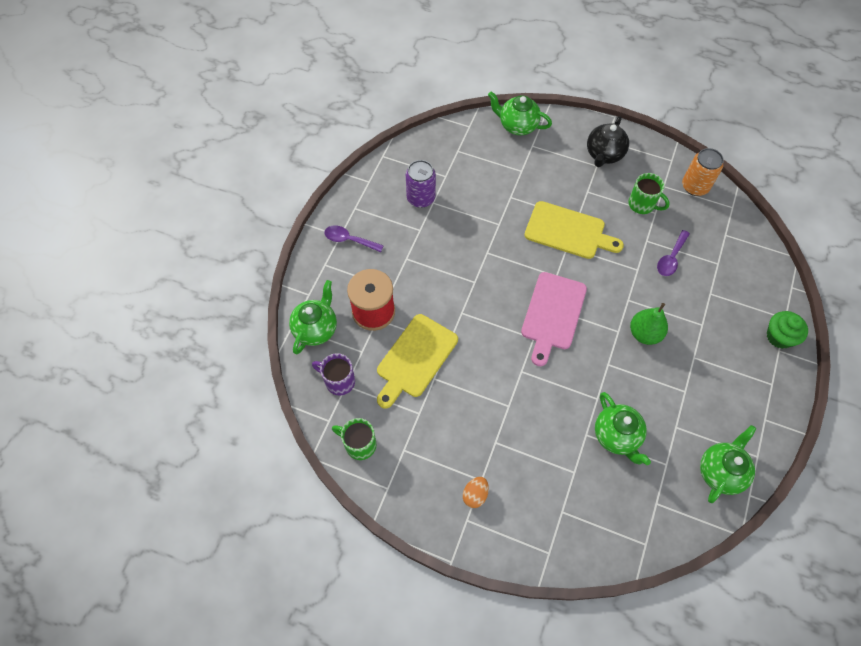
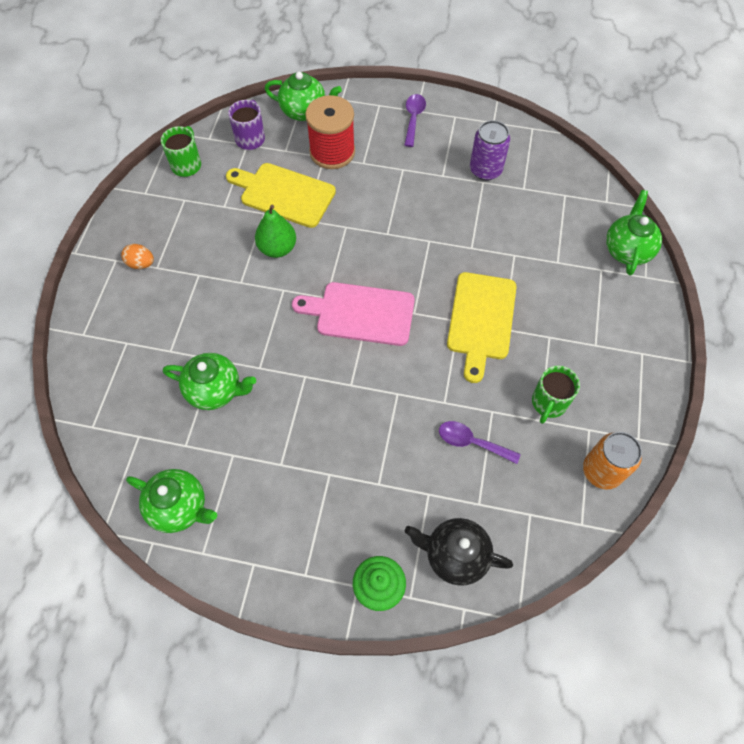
camera: 80 degrees right, 0 degrees up
(604, 154) = (616, 352): black teapot -> black teapot (455, 555)
(616, 436) = (215, 390): green teapot -> green teapot turned 135 degrees counterclockwise
(644, 333) = (353, 414): green pear -> green pear (277, 248)

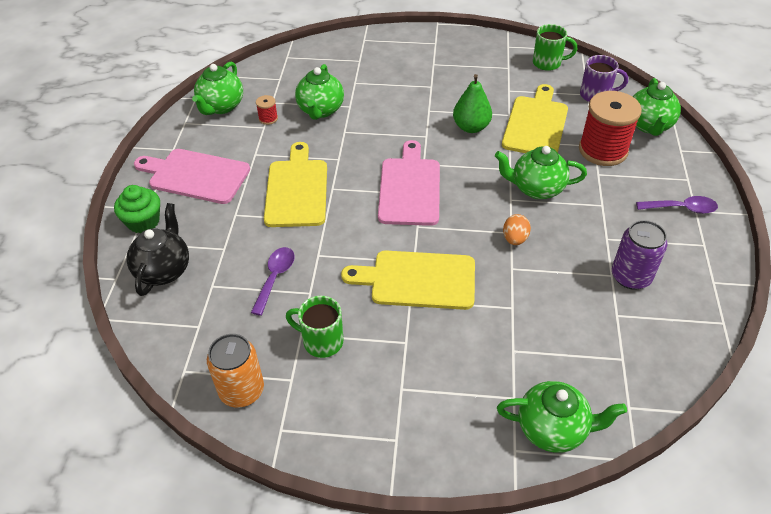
camera: 85 degrees right, 15 degrees down
(141, 264) = (435, 55): orange egg -> orange egg (515, 239)
(217, 449) = (268, 118): none -> red spool
(308, 531) = (195, 175): none -> pink cutting board
(348, 420) = (297, 190): none -> yellow cutting board
(376, 211) = (536, 188): none -> green teapot

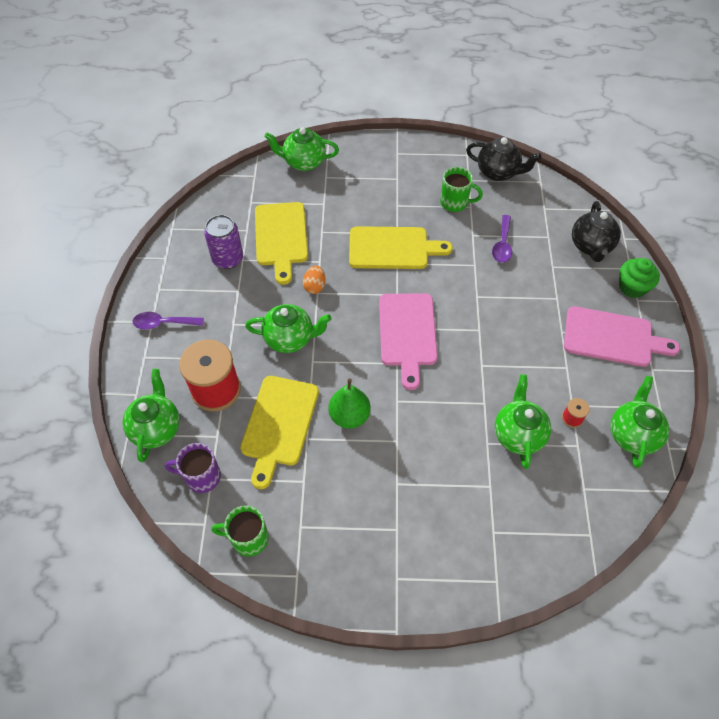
camera: 175 degrees right, 10 degrees up
(241, 390) = (498, 172): orange can -> black teapot
(297, 190) = (511, 326): yellow cutting board -> yellow cutting board (281, 237)

